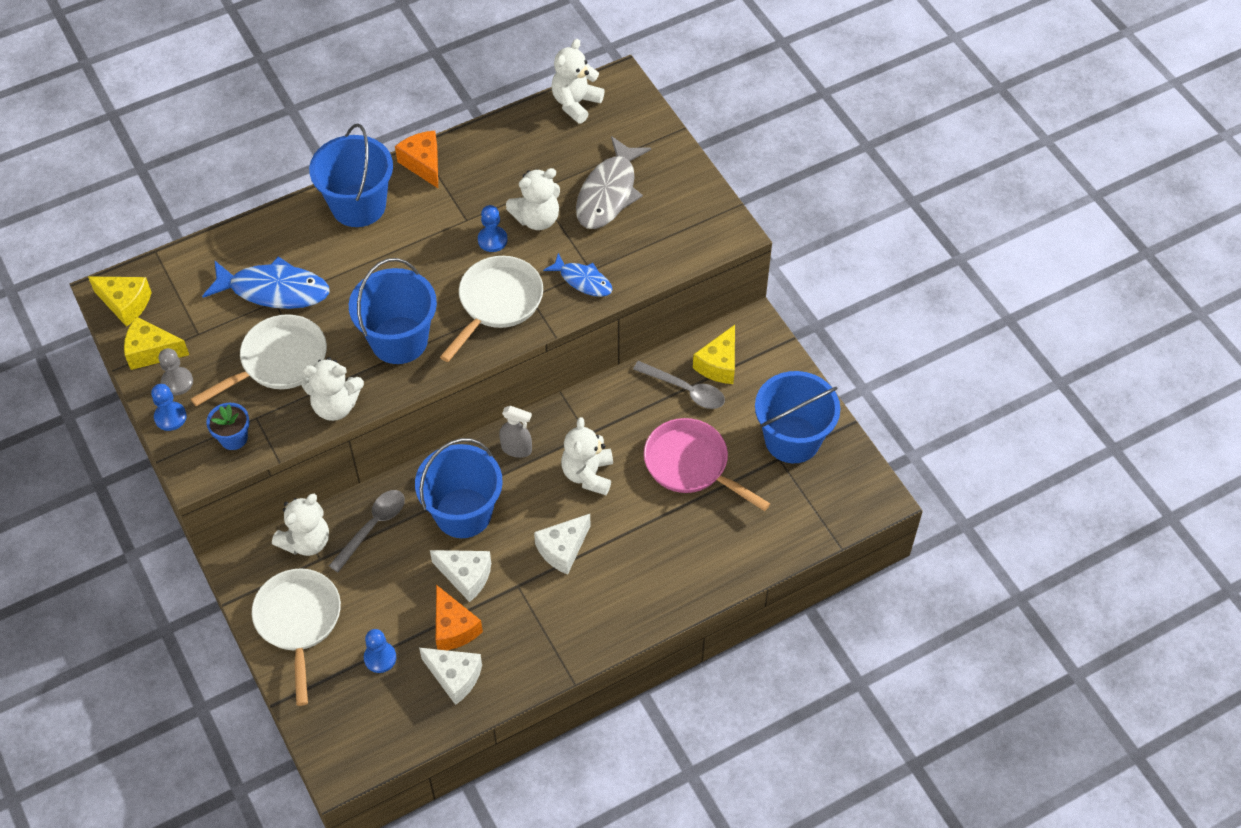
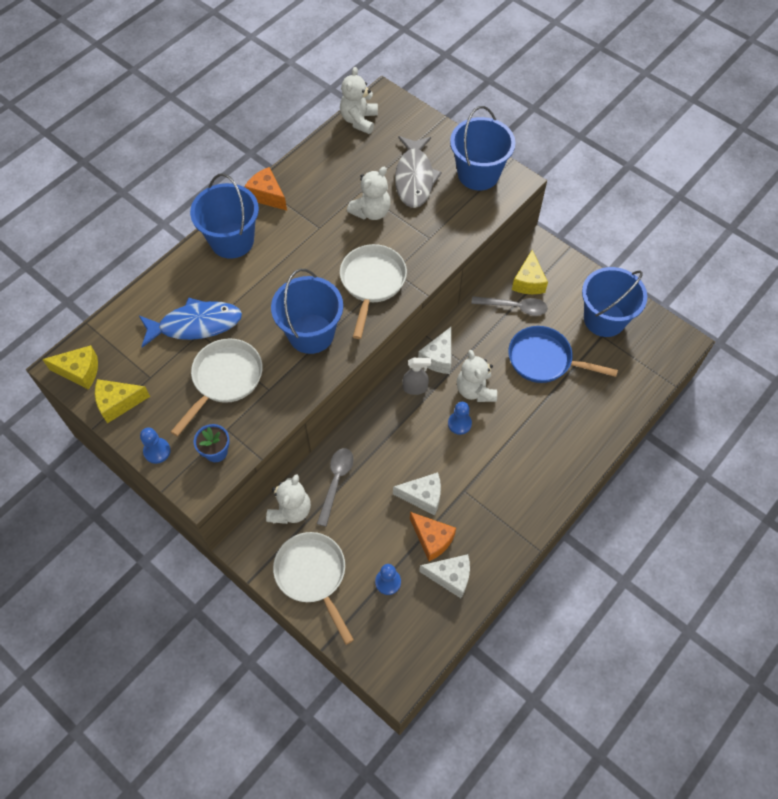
camera: 20 degrees left, 5 degrees up
(177, 382) = (150, 421): grey pawn -> none
(335, 406) = (285, 400): white teddy bear -> none
(463, 513) = (398, 449): blue bucket -> blue bucket (478, 174)
(492, 240) = (346, 237): blue pawn -> blue pawn (459, 423)
(563, 549) = (483, 452): white cheese -> white cheese (438, 358)
(583, 280) = (427, 247): blue fish -> none
(691, 465) = (544, 360): pink pan -> blue pan

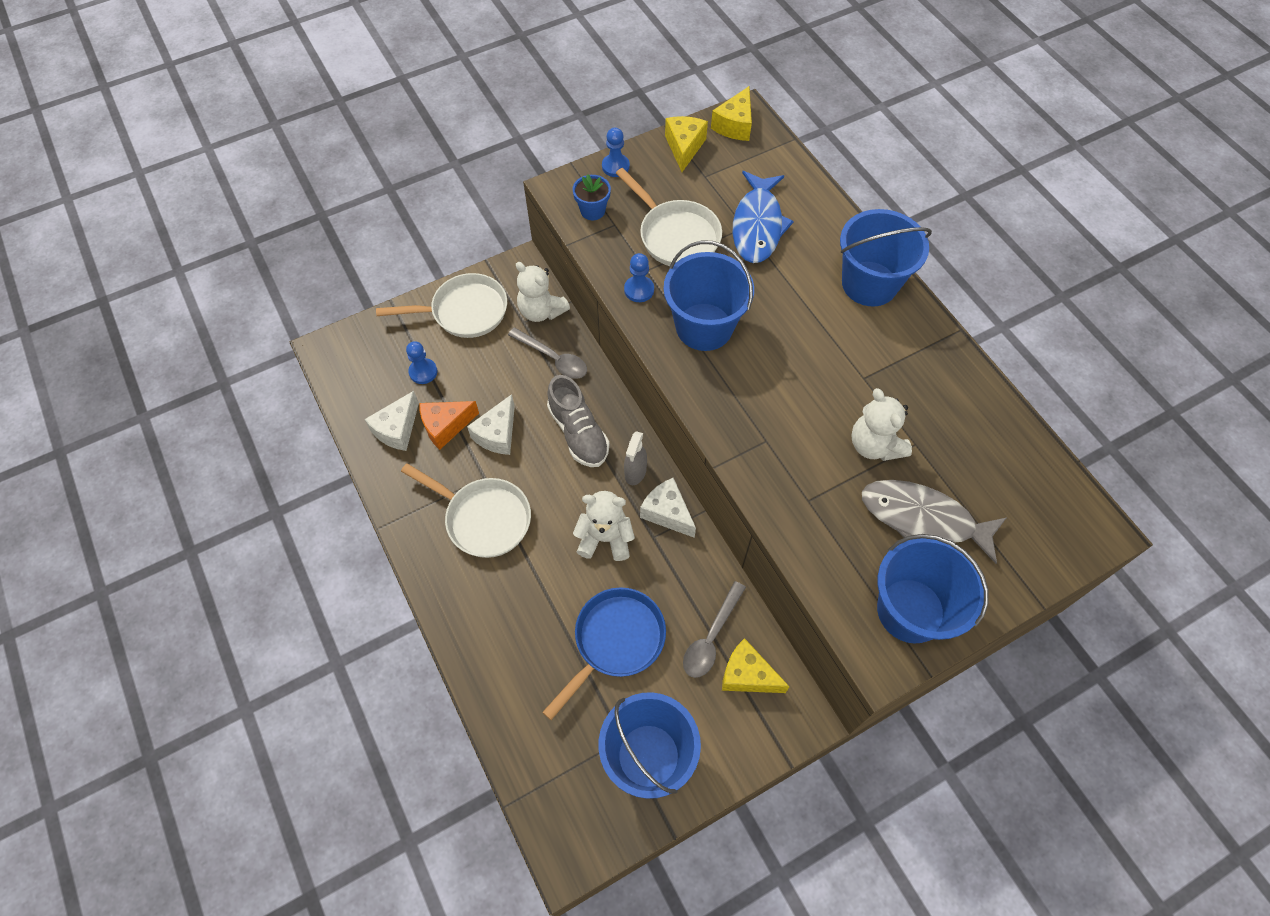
camera: 110 degrees right, 0 degrees up
(267, 195) = (934, 336): orange cheese -> none
(359, 120) = (1055, 482): white teddy bear -> none
(372, 282) = (756, 410): white pan -> white pan (483, 518)
(398, 438) = (578, 433): none -> grey shoe
(459, 423) = (568, 503): blue pawn -> blue pawn (639, 290)

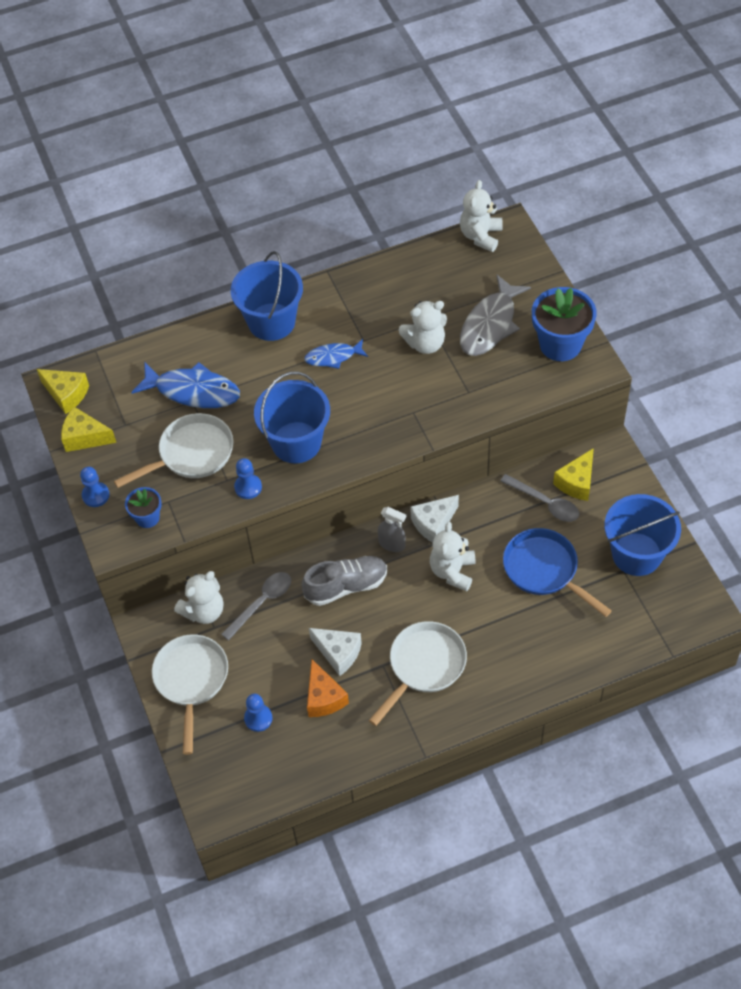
camera: 80 degrees left, 5 degrees down
(397, 429) = (321, 741): white cheese -> none
(832, 349) = (333, 357): none -> blue fish
(910, 610) = (560, 344): blue bucket -> blue flower pot
(1073, 497) = (480, 236): none -> white teddy bear

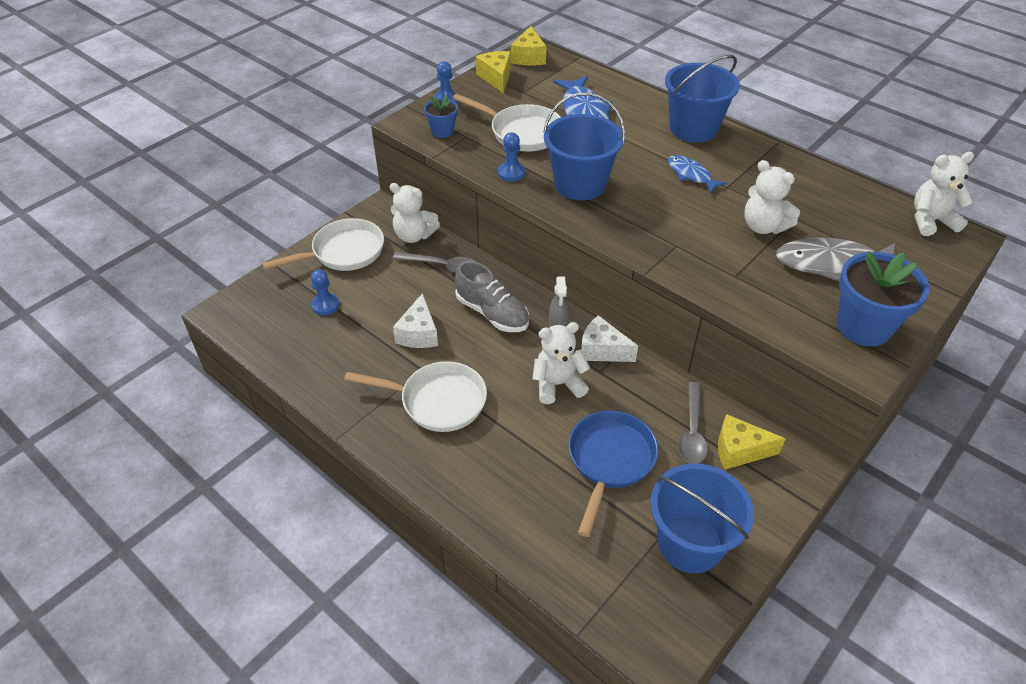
camera: 60 degrees right, 10 degrees down
(324, 697) = (367, 340): orange cheese -> none

